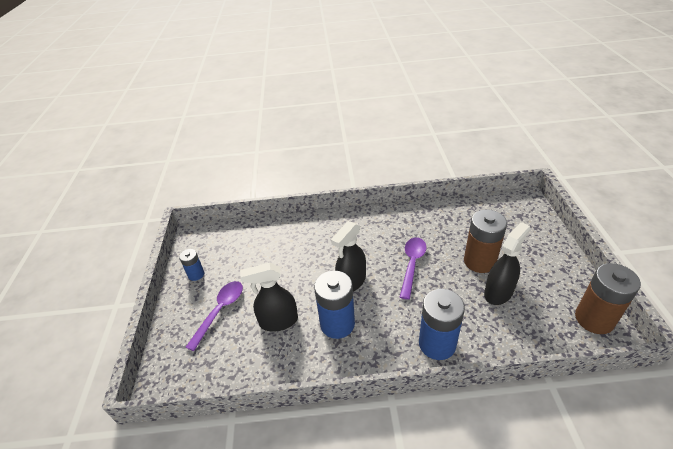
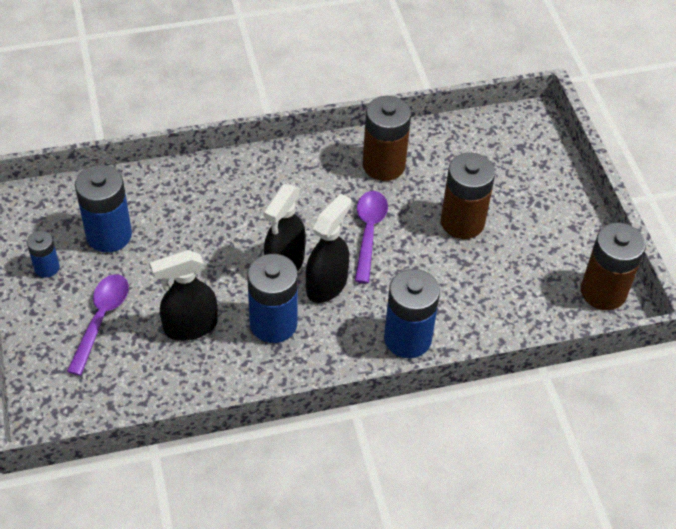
camera: 15 degrees left, 10 degrees up
(240, 256) = (109, 235): none -> blue battery
(425, 223) = (383, 165): none -> brown battery
(498, 292) = (486, 265): black spray bottle -> black spray bottle (327, 285)

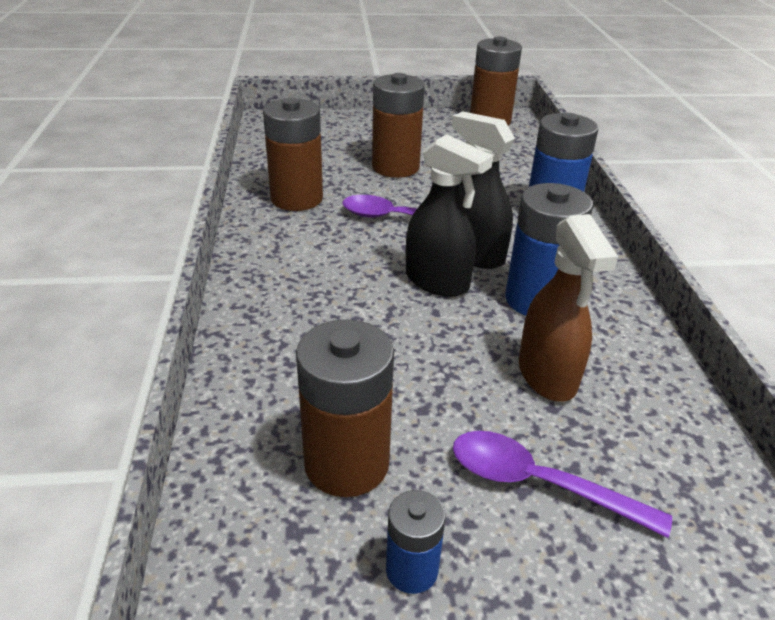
camera: 80 degrees left, 15 degrees down
(109, 235) = (346, 463): blue battery -> brown battery
(190, 327) = (547, 376): black spray bottle -> brown spray bottle

